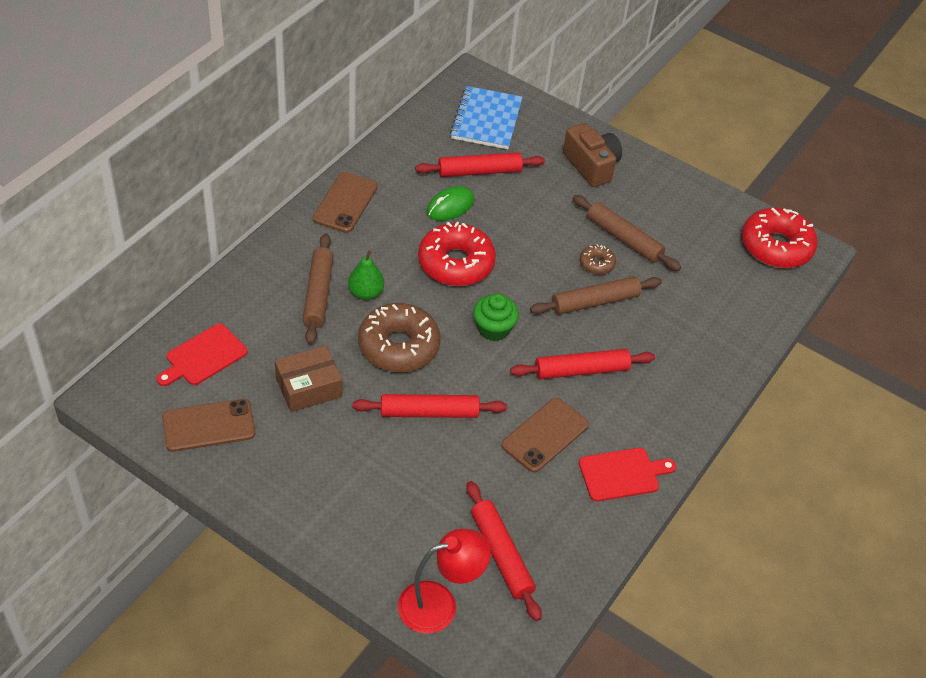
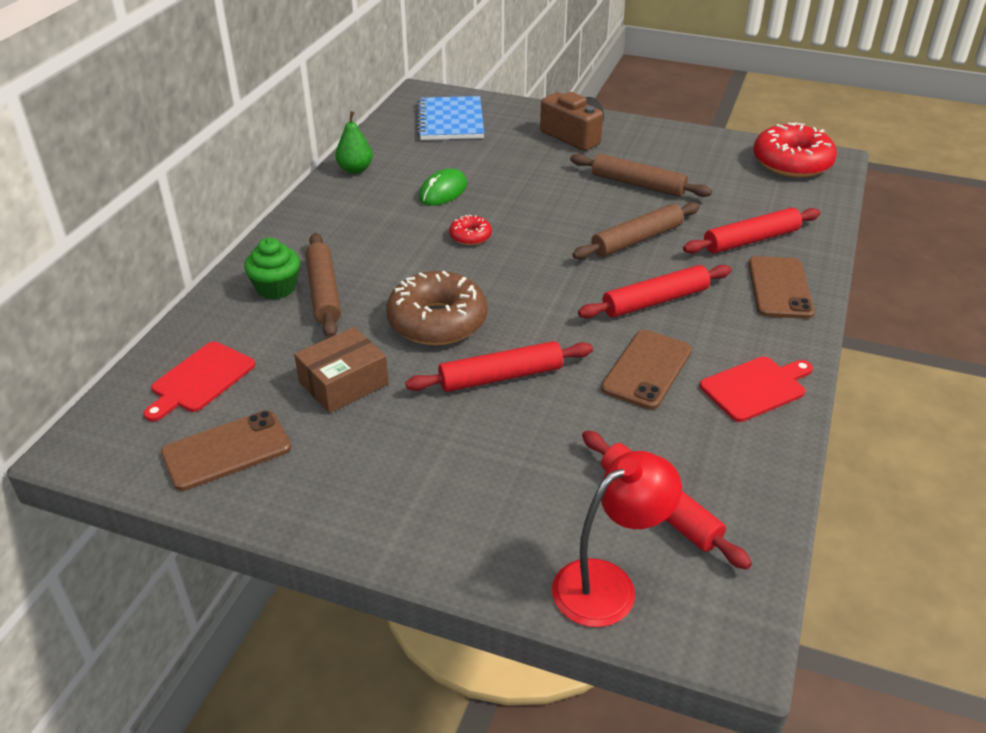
camera: 10 degrees left, 10 degrees down
(345, 203) = (326, 209): brown phone -> brown phone (779, 288)
(366, 293) = (379, 281): green pear -> green pear (355, 169)
(456, 263) = (470, 236): red donut -> red donut, size x0.48
(479, 171) = (462, 159): red rolling pin -> red rolling pin (751, 240)
(493, 328) = (539, 284): green cupcake -> green cupcake (276, 288)
(596, 264) = (621, 209): brown donut -> none

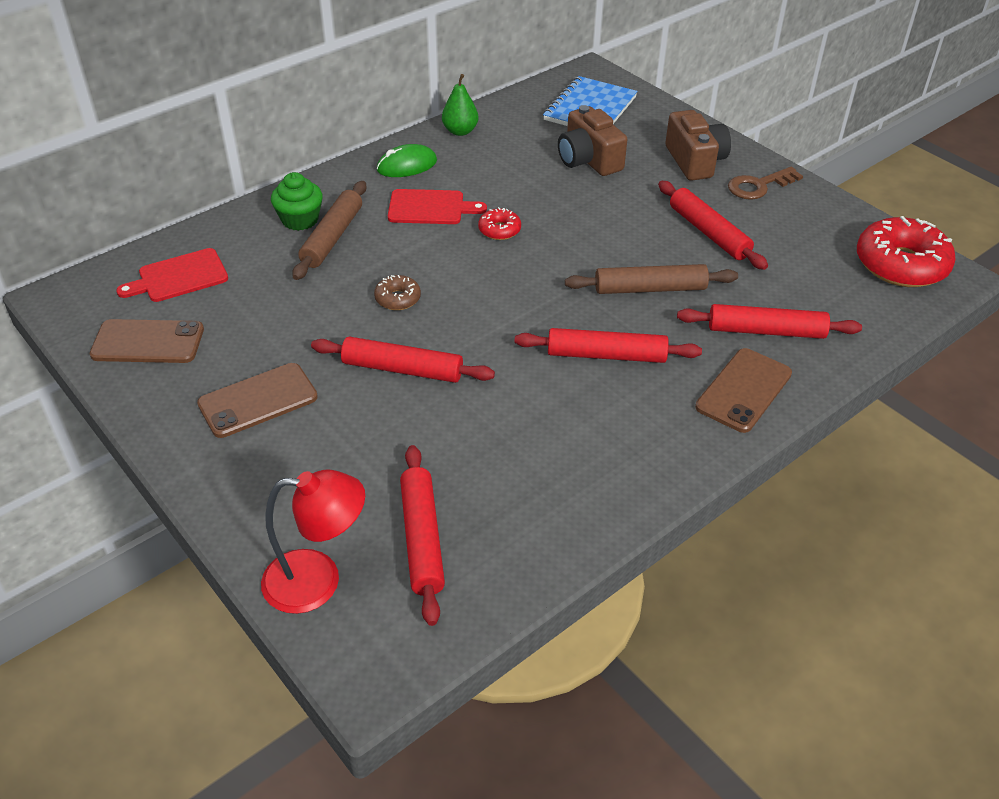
camera: 30 degrees right, 5 degrees up
(343, 383) = (277, 323): brown box -> none
(437, 321) = (398, 299): brown donut -> brown donut, size x0.48
(443, 191) = (516, 178): green mouse -> green mouse (407, 165)
(489, 160) = (589, 160): none -> brown camera
(637, 184) = (708, 232): brown rolling pin -> red rolling pin
(639, 140) = (758, 186): none -> brown key
(647, 369) = (533, 416): brown phone -> brown phone (258, 400)
(756, 388) = (616, 476): red cutting board -> red cutting board (430, 208)

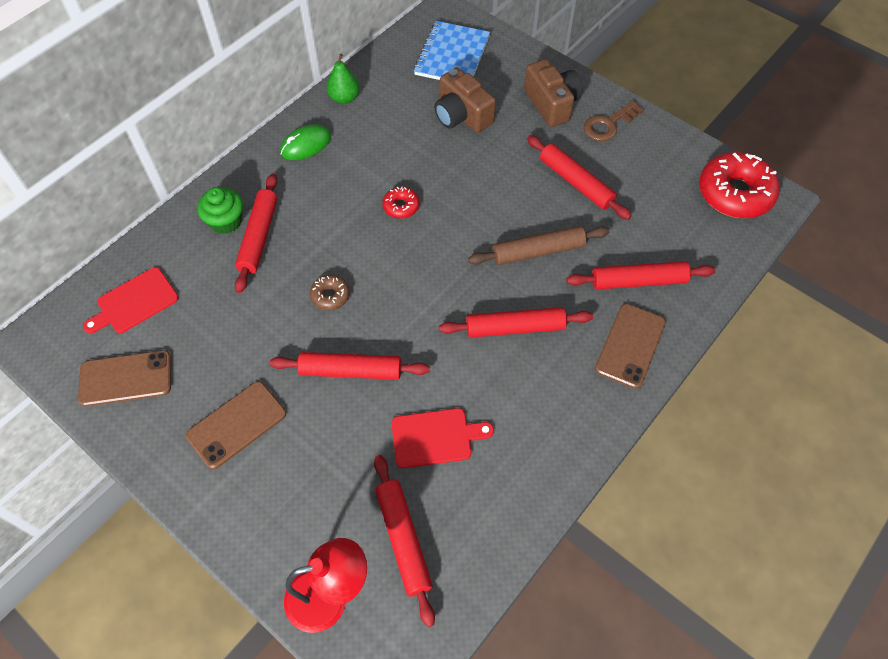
camera: 10 degrees left, 15 degrees up
(332, 237) = (259, 236): brown rolling pin -> red rolling pin
(430, 208) = (336, 190): red cutting board -> red cutting board (435, 437)

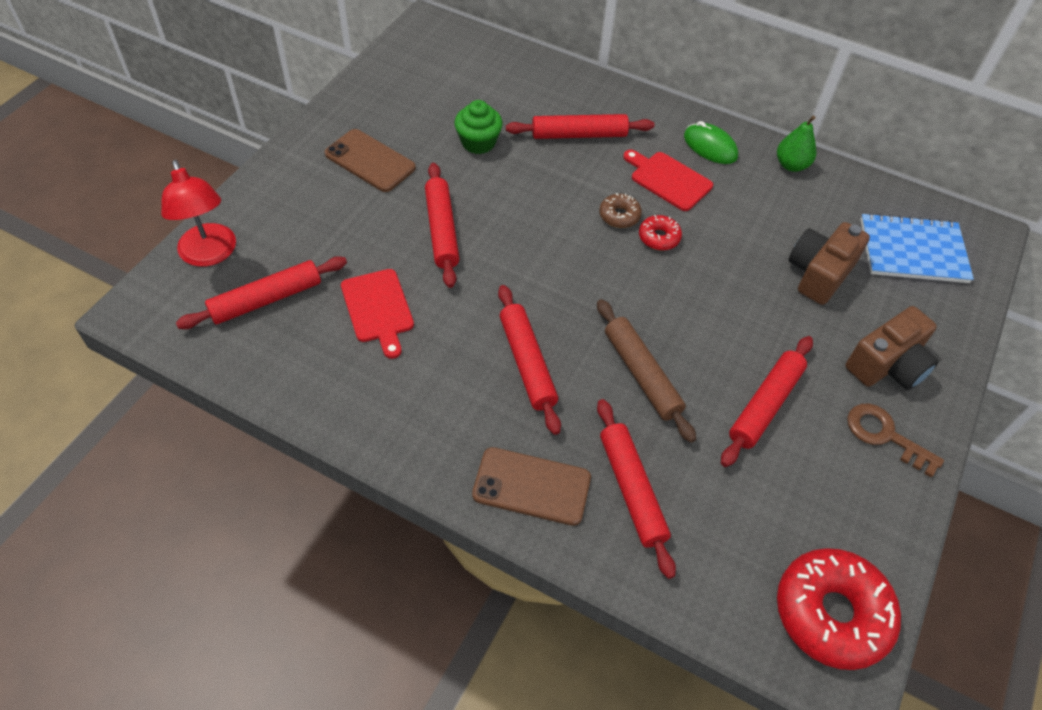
camera: 75 degrees right, 5 degrees down
(126, 379) = (403, 83): brown phone -> none
(134, 302) = (481, 70): red cutting board -> red cutting board (668, 180)
(226, 221) = (589, 108): green cupcake -> green cupcake (478, 142)
(330, 296) = (525, 200): brown donut -> brown donut (619, 216)

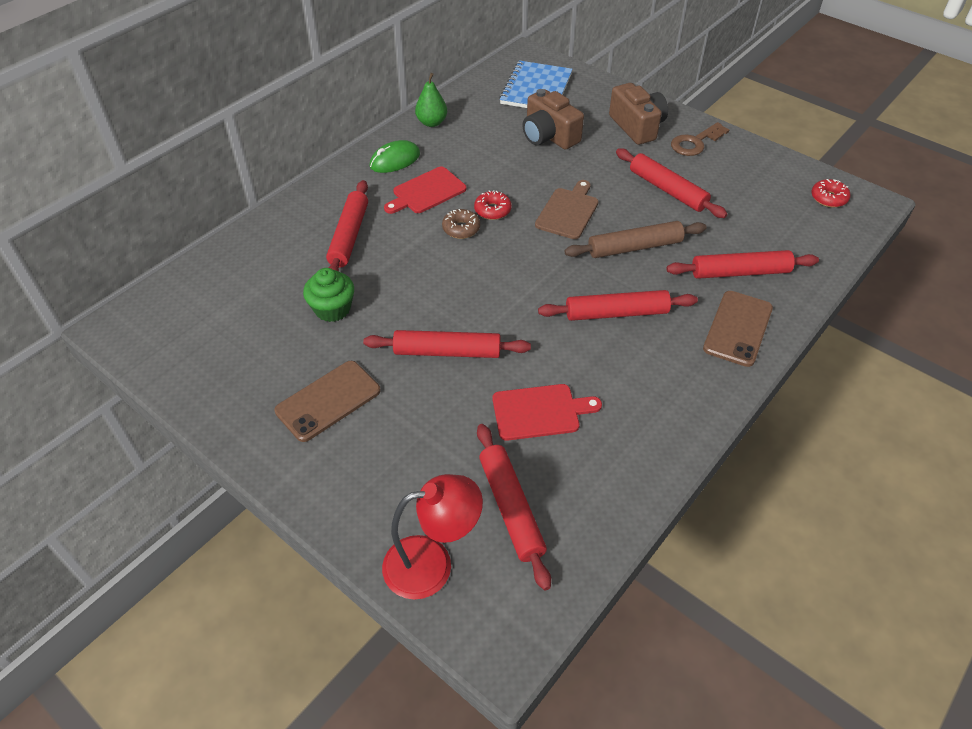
camera: 75 degrees left, 5 degrees down
(682, 305) = (568, 212): none -> brown cutting board
(831, 613) = (828, 198): red donut -> red donut, size x0.48

